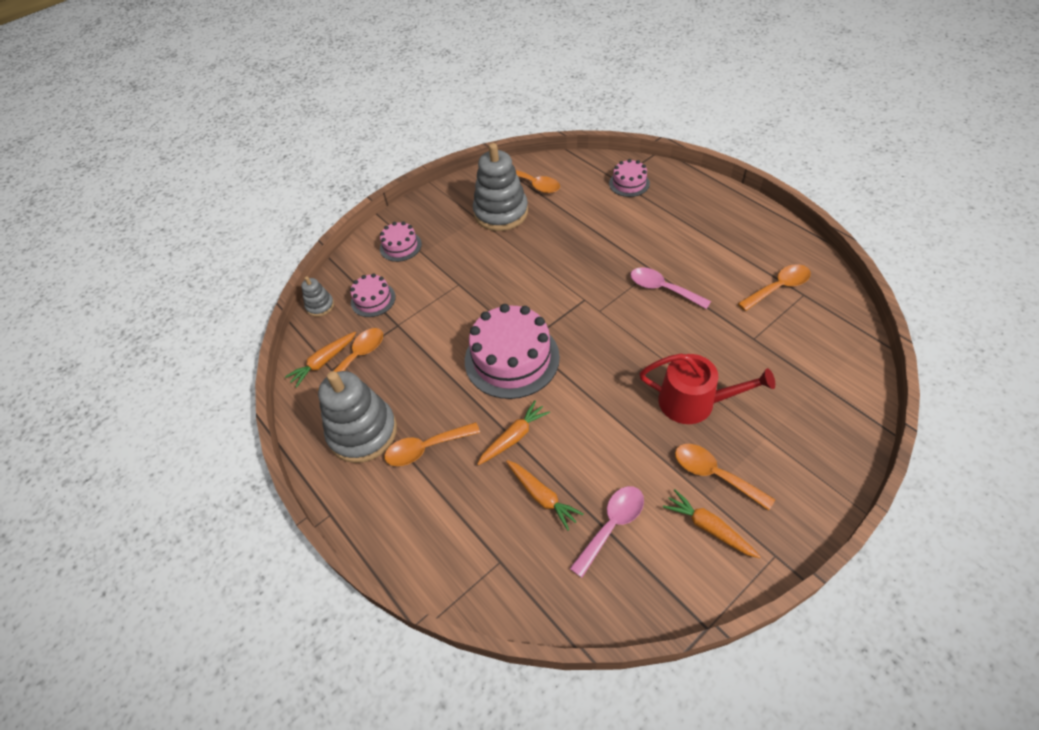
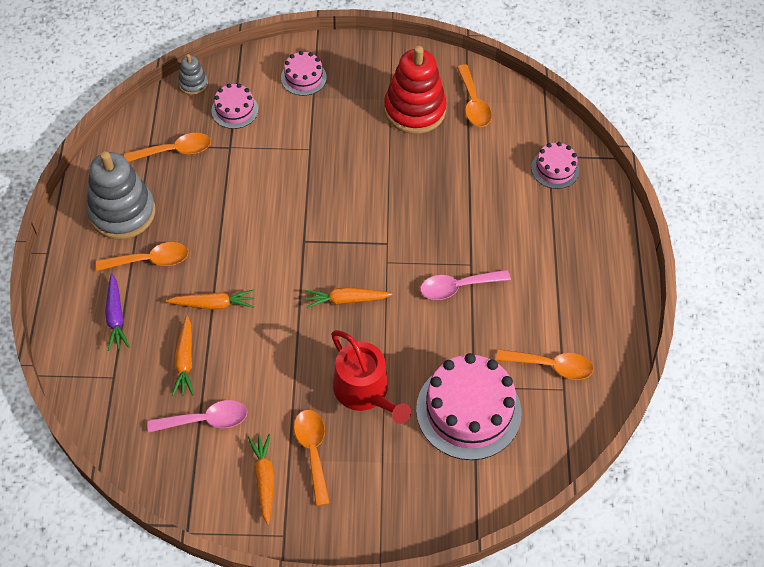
camera: 35 degrees right, 5 degrees up
(323, 362) = (150, 134): orange carrot -> orange carrot (346, 300)
(426, 448) = (150, 260): orange spoon -> orange spoon turned 150 degrees clockwise
(447, 513) = (116, 317): none -> purple carrot
(501, 213) = (414, 110): grey stacking toy -> red stacking toy
(512, 358) = (278, 244): pink cake -> pink cake (468, 411)
(663, 289) = (458, 287): pink spoon -> pink spoon turned 90 degrees counterclockwise

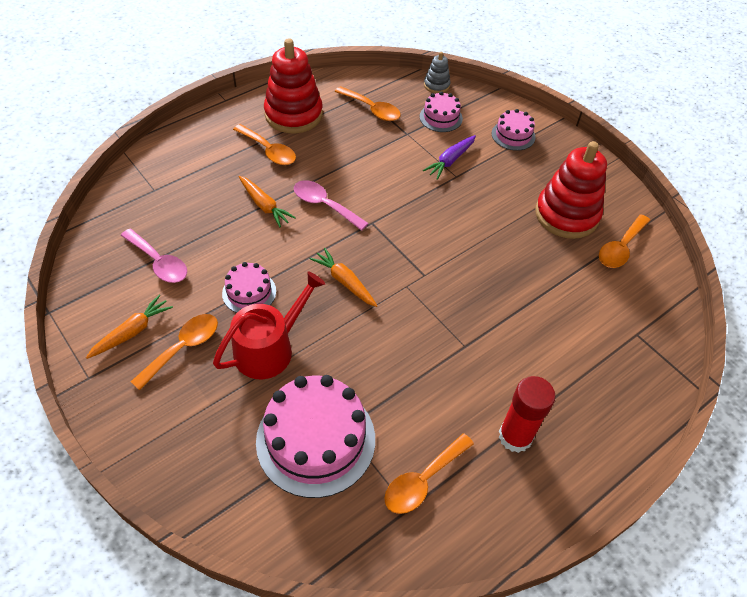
camera: 50 degrees right, 5 degrees down
(116, 317) = (205, 161): purple carrot -> purple carrot (450, 161)
(122, 212) = (293, 114): grey stacking toy -> red stacking toy
(185, 361) = (201, 219): orange carrot -> none
(365, 391) = (269, 348): red watering can -> red watering can turned 150 degrees counterclockwise
(458, 287) = (433, 351): pink spoon -> pink spoon (325, 205)
(551, 366) = (423, 480): orange spoon -> orange spoon turned 75 degrees clockwise
(555, 169) = (629, 347): pink cake -> pink cake (249, 292)
(563, 289) = (515, 436): none -> red glue stick

